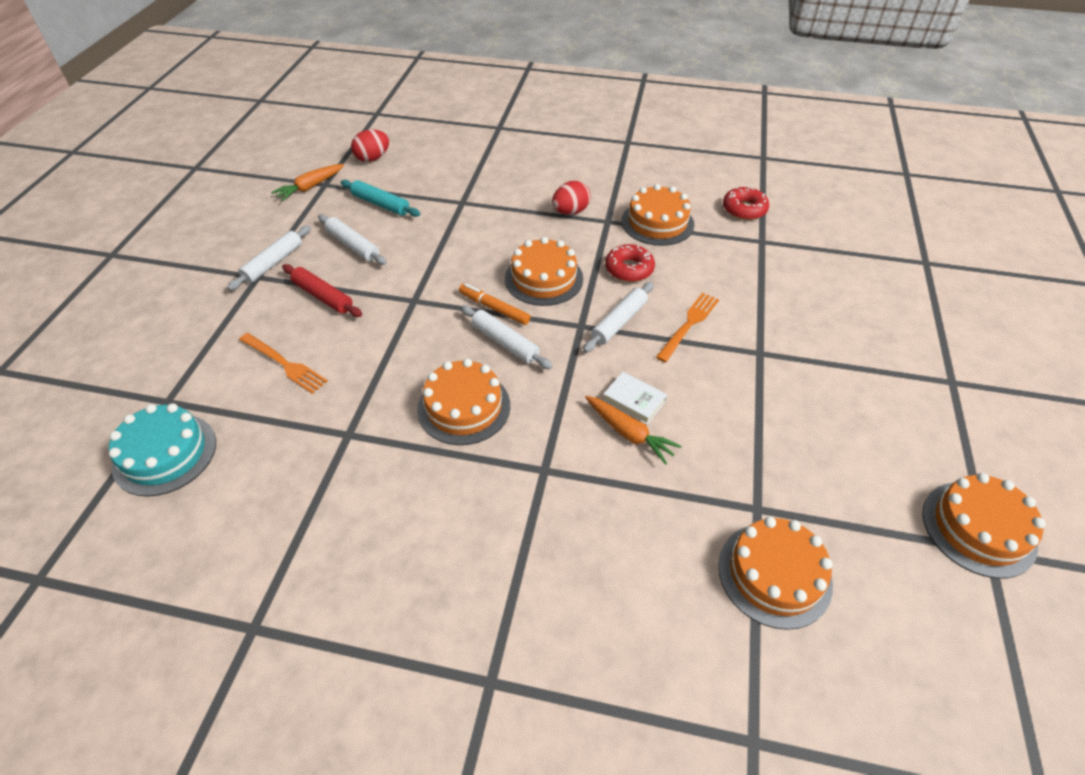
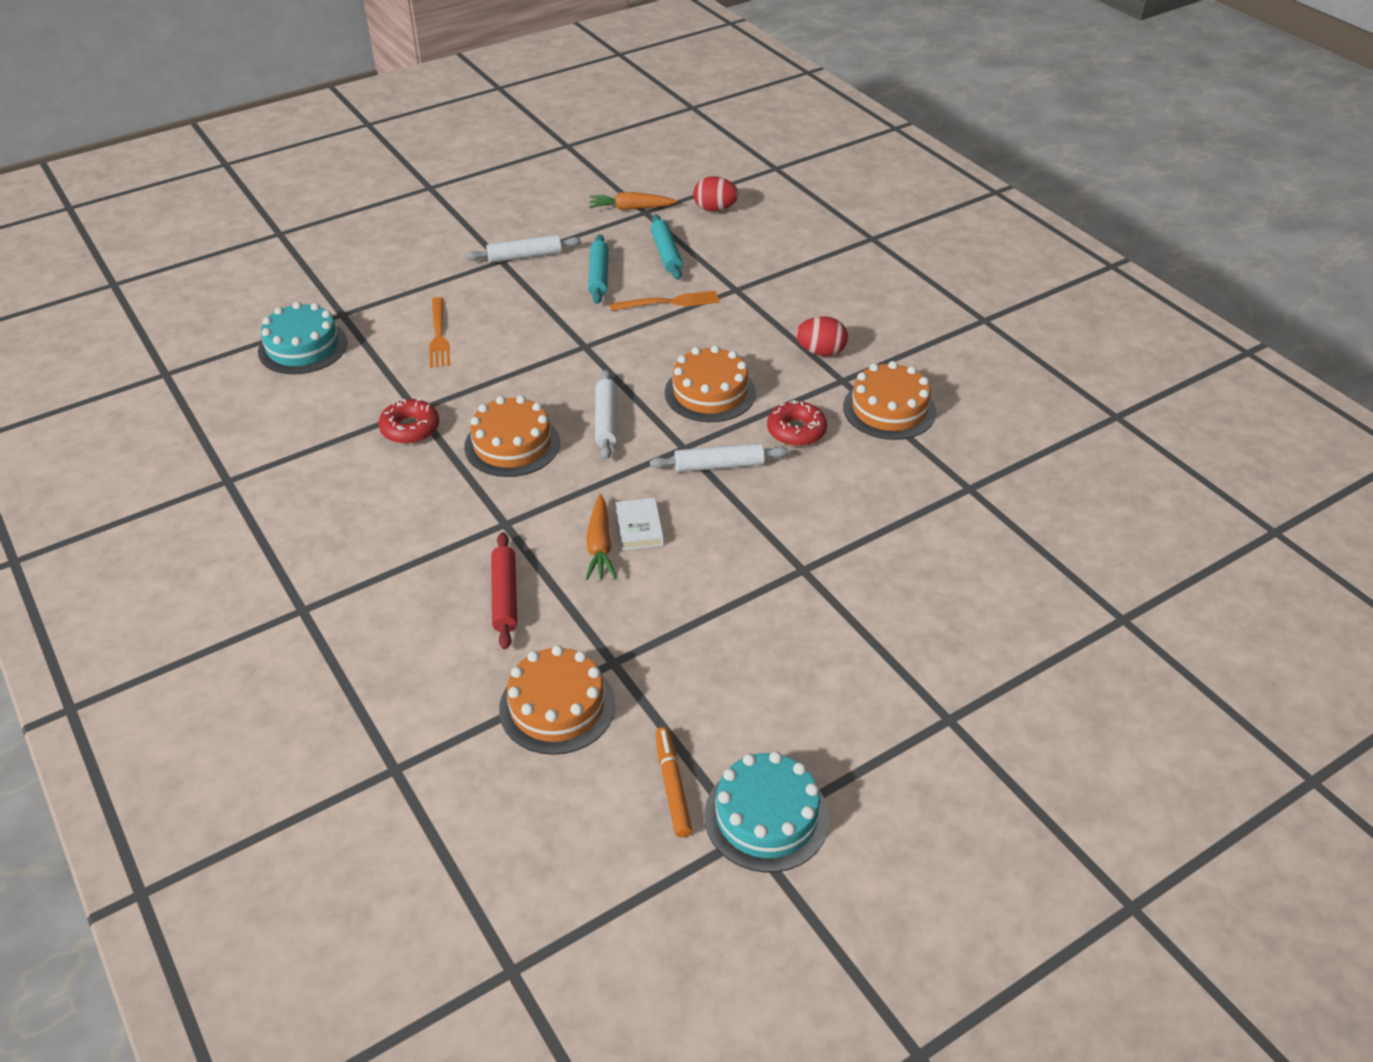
camera: 45 degrees right, 5 degrees down
(323, 296) = (525, 303): red rolling pin -> red rolling pin (505, 596)
(353, 245) = (599, 276): white rolling pin -> turquoise rolling pin
(494, 308) = (635, 390): orange marker -> orange marker (672, 786)
(689, 324) = (777, 506): orange fork -> orange fork (670, 302)
(744, 209) = (1002, 450): red donut -> red donut (410, 428)
(978, 528) = (766, 816): orange cake -> turquoise cake

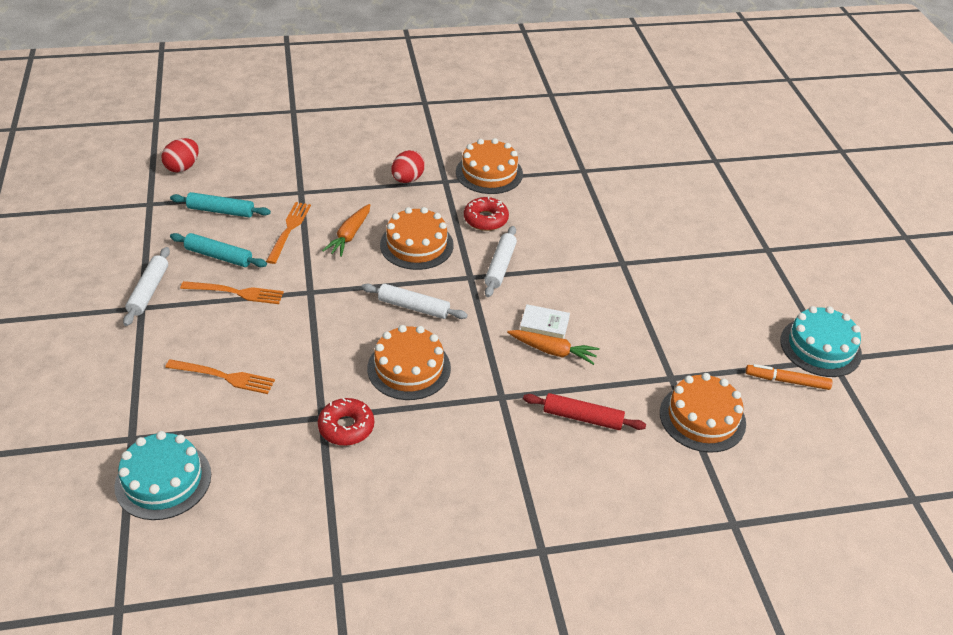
camera: 70 degrees left, 0 degrees up
(554, 304) = (237, 292): none -> orange fork
(631, 208) = (136, 209): orange carrot -> orange carrot (349, 235)

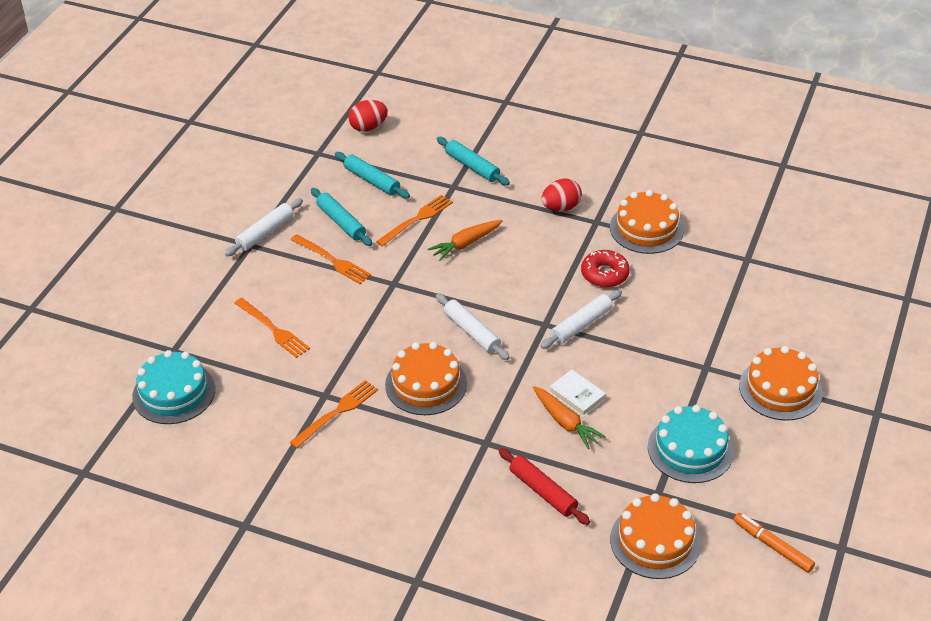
camera: 35 degrees right, 0 degrees up
(305, 170) = (472, 166): none -> turquoise rolling pin
(346, 427) = (337, 412): red donut -> orange fork
(416, 245) = (519, 275): orange cake -> orange cake (780, 389)
(820, 347) = (840, 530): turquoise cake -> turquoise cake (690, 449)

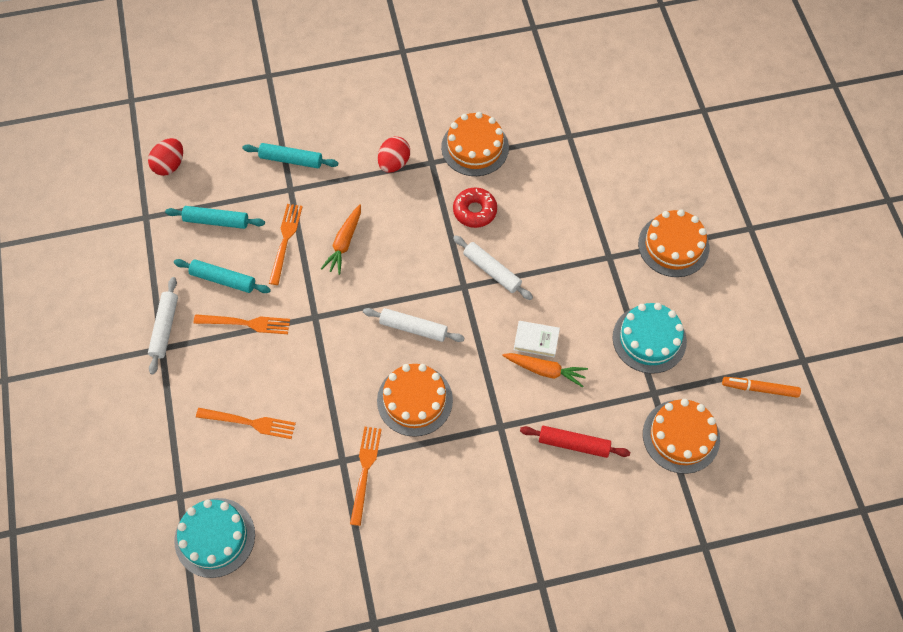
camera: 35 degrees left, 20 degrees up
(581, 325) = (492, 271): white rolling pin -> white rolling pin turned 60 degrees counterclockwise

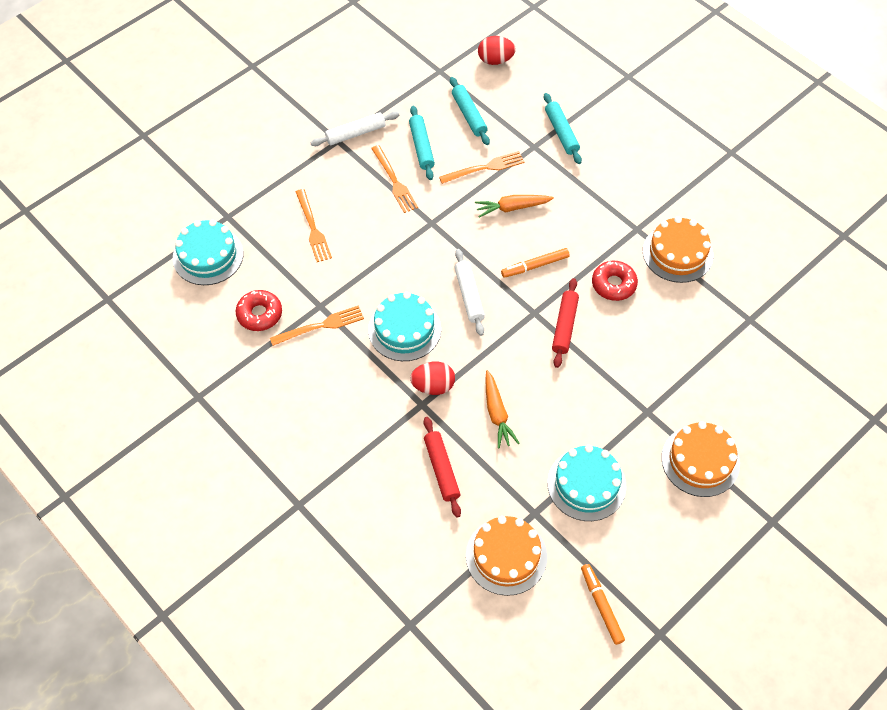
camera: 60 degrees right, 5 degrees down
(316, 520) = (259, 314): none -> red donut
(394, 163) = (614, 203): red egg -> red egg (433, 386)
(415, 400) = (404, 329): orange cake -> turquoise cake
(417, 259) = (535, 266): none -> orange marker
(492, 271) = (564, 326): white rolling pin -> red rolling pin
(536, 340) = (521, 393): white book -> none

